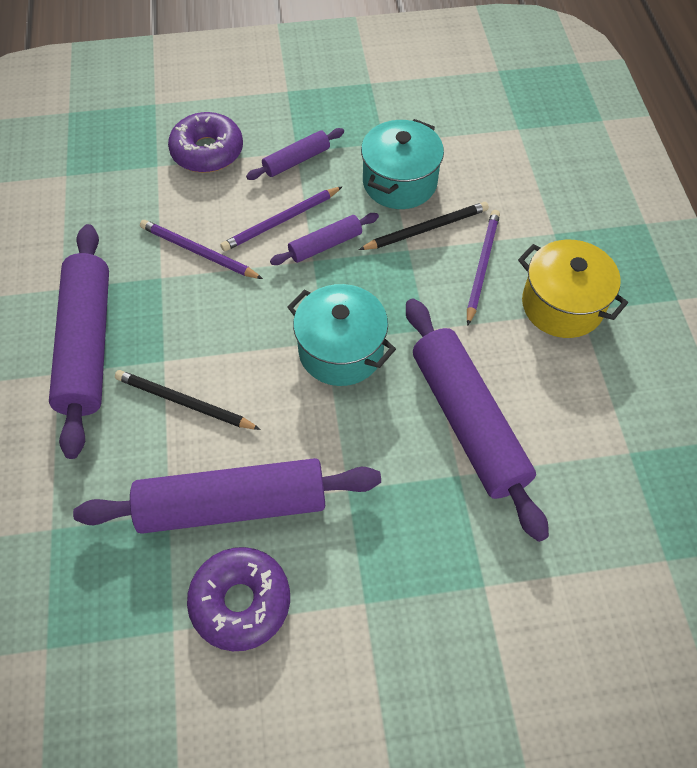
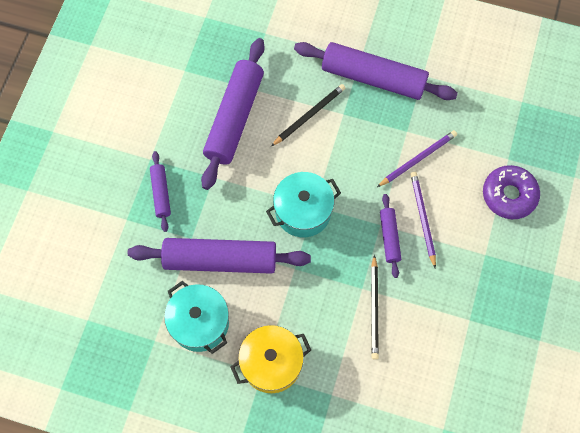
camera: 115 degrees right, 10 degrees up
(240, 602) = (181, 104): purple donut -> none
(296, 160) = (476, 250): purple rolling pin -> purple rolling pin (161, 193)
(399, 182) = (425, 312): turquoise pot -> turquoise pot (199, 323)
(481, 267) = (326, 328): purple pencil -> none

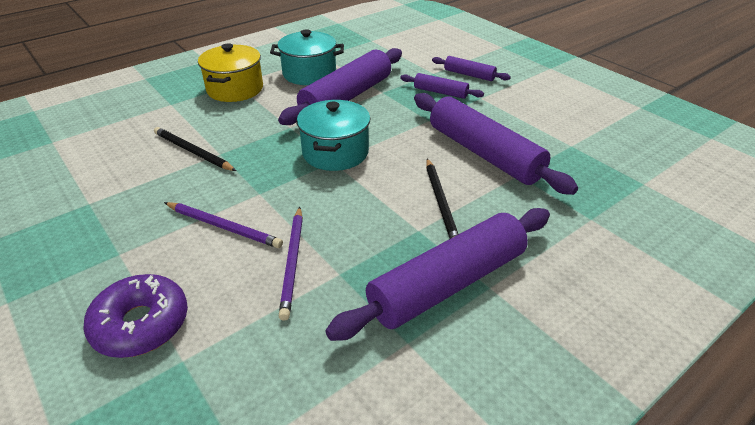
camera: 125 degrees right, 30 degrees down
(389, 237) = (238, 192): purple rolling pin -> purple rolling pin (469, 75)

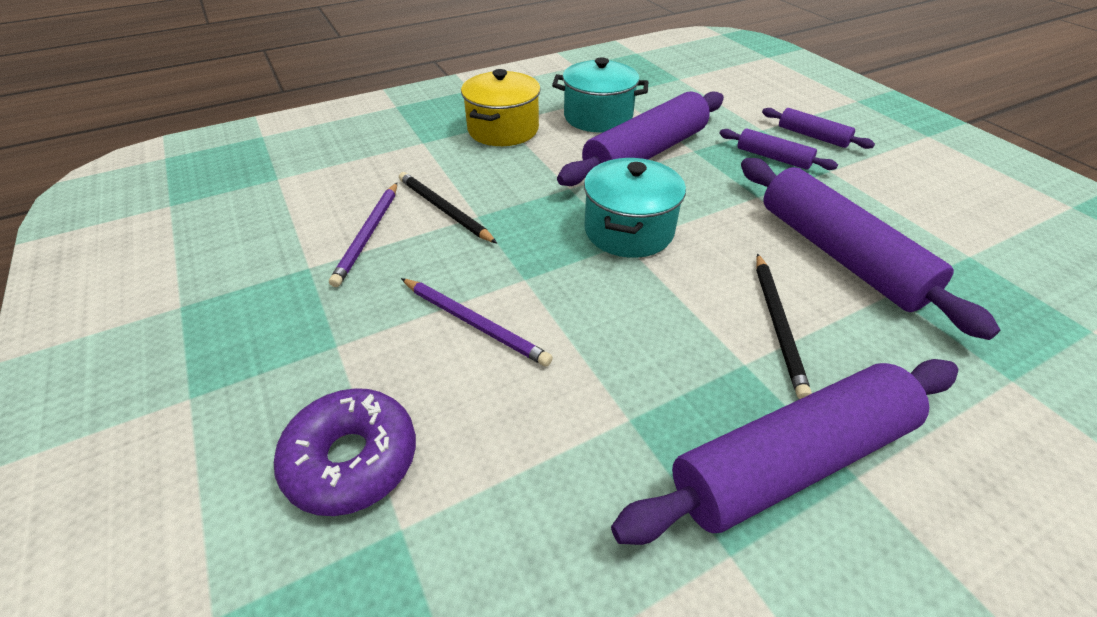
camera: 10 degrees right, 5 degrees up
(293, 262) = (564, 391): purple pencil -> purple pencil (368, 234)

